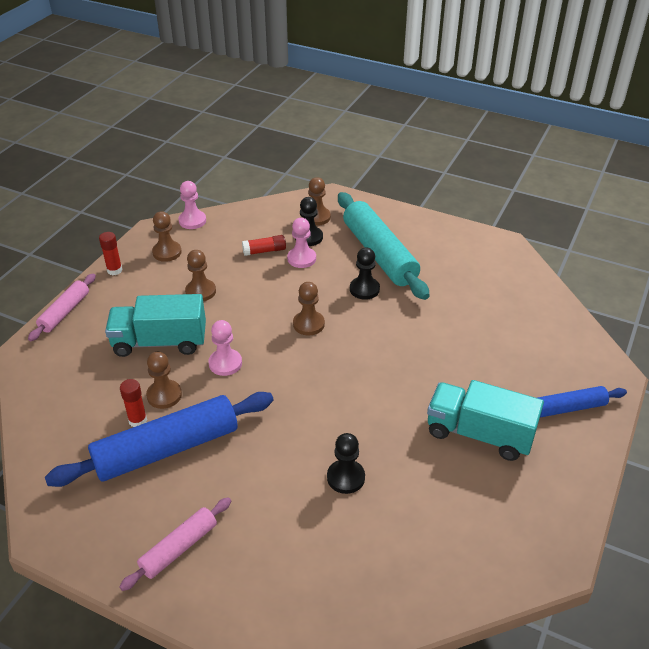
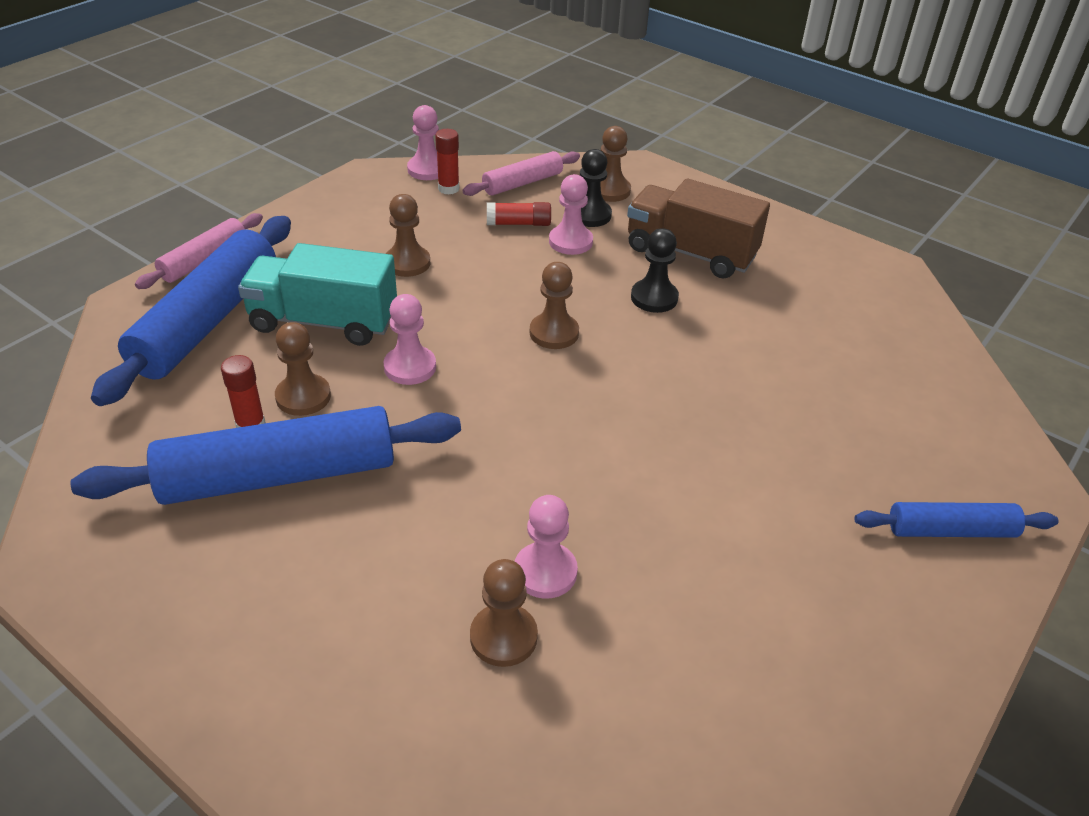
camera: 10 degrees right, 0 degrees up
(83, 355) = (207, 321): none -> blue rolling pin
(114, 270) = (294, 217): red glue stick -> red glue stick (448, 189)
(167, 252) = (377, 204): brown pawn -> brown pawn (503, 637)
(179, 548) = (243, 631): pink rolling pin -> pink rolling pin (522, 183)
(346, 477) = (545, 572): black pawn -> pink pawn
(379, 254) = (690, 253): turquoise rolling pin -> brown truck
(479, 434) = (786, 544): turquoise truck -> none

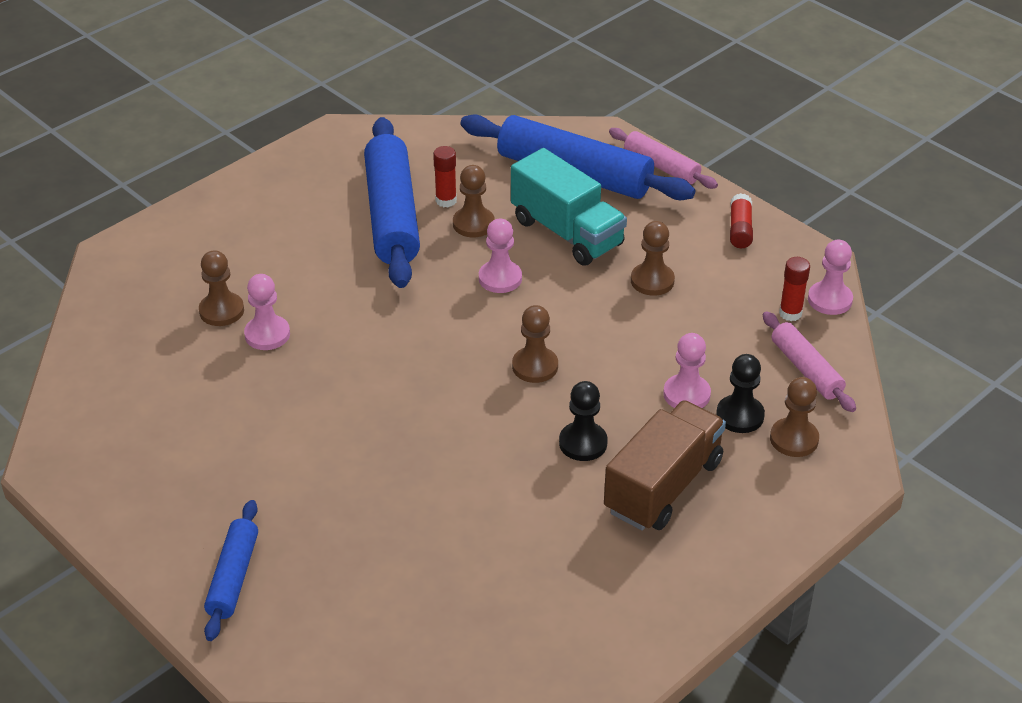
camera: 100 degrees right, 0 degrees up
(324, 322) = (567, 232): turquoise truck -> turquoise truck turned 120 degrees clockwise
(518, 223) = (722, 359): red glue stick -> red glue stick (740, 229)

